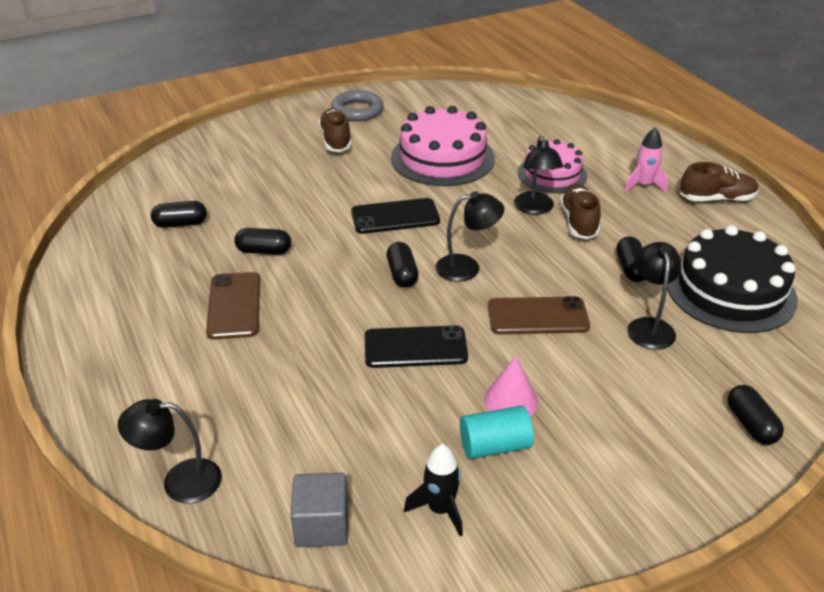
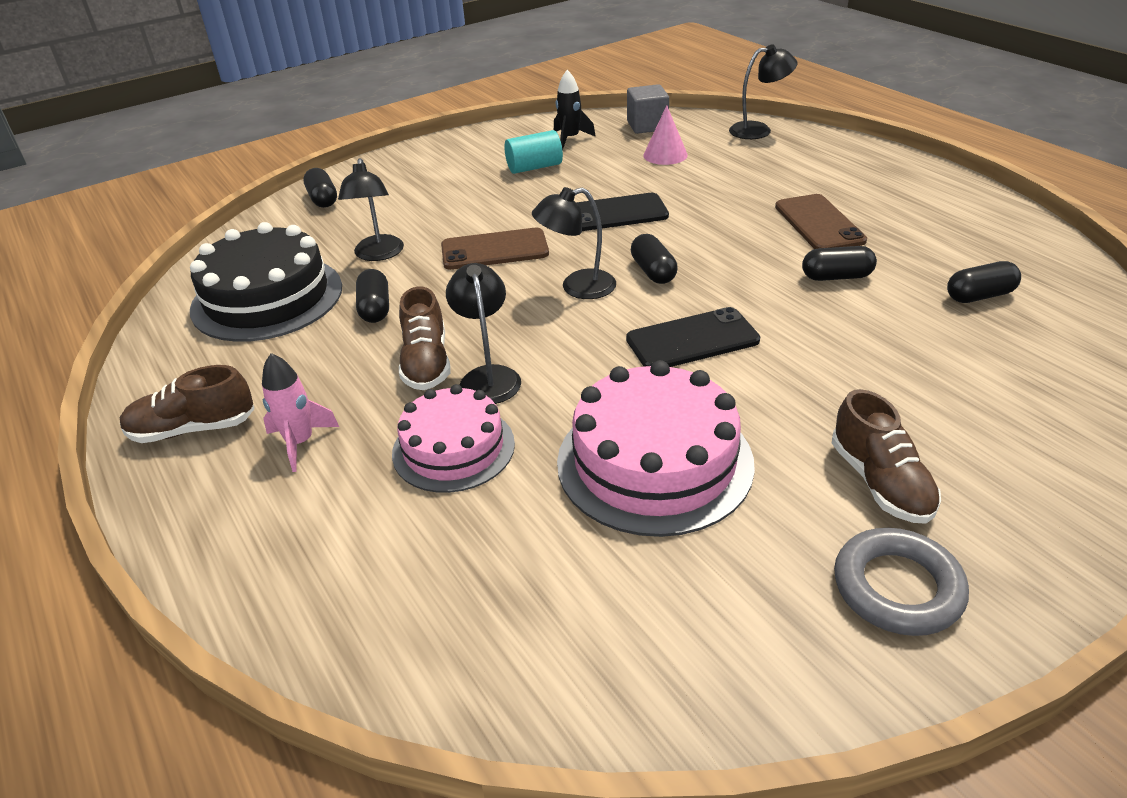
camera: 175 degrees right, 0 degrees up
(511, 400) = (522, 191): pink cone -> pink cone (665, 155)

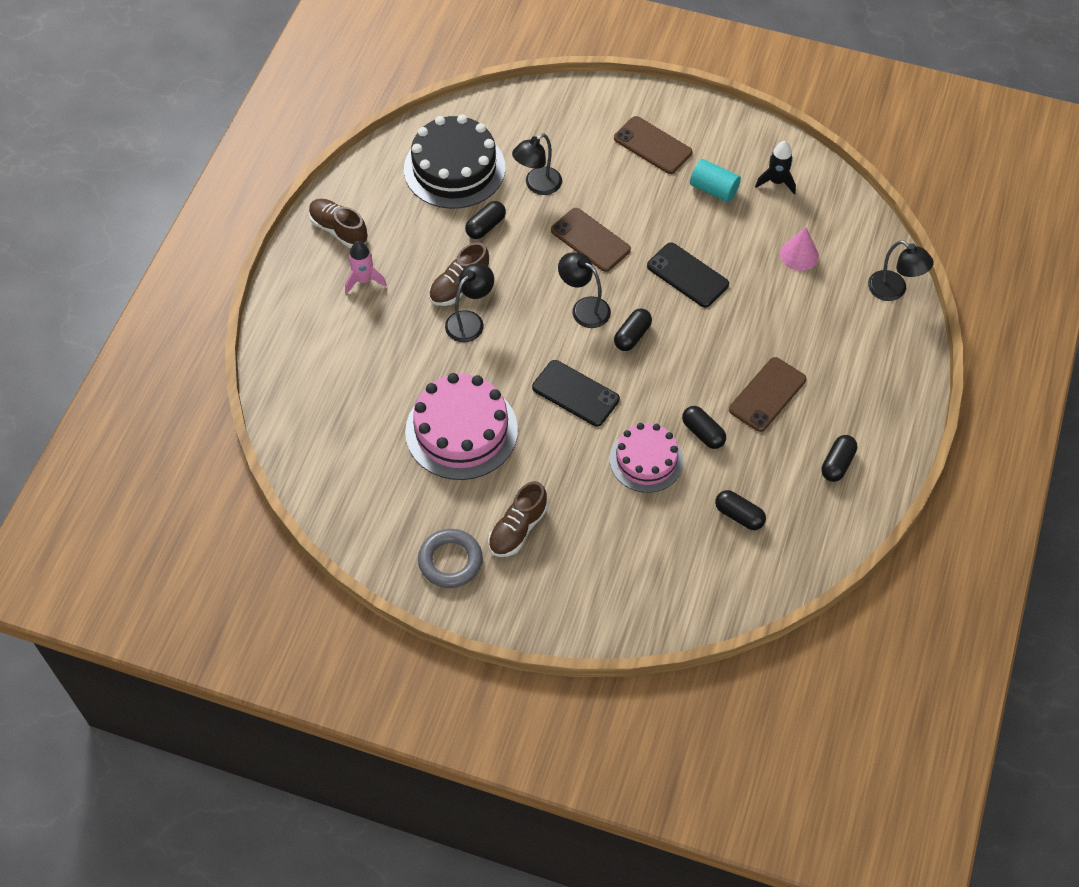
camera: 50 degrees right, 20 degrees up
(323, 199) = (573, 105): black capsule -> black capsule (837, 464)
(438, 178) = (652, 145): none -> brown phone
(453, 448) = (408, 344): pink cake -> pink cake (646, 460)
(647, 126) = (840, 216): grey cube -> none

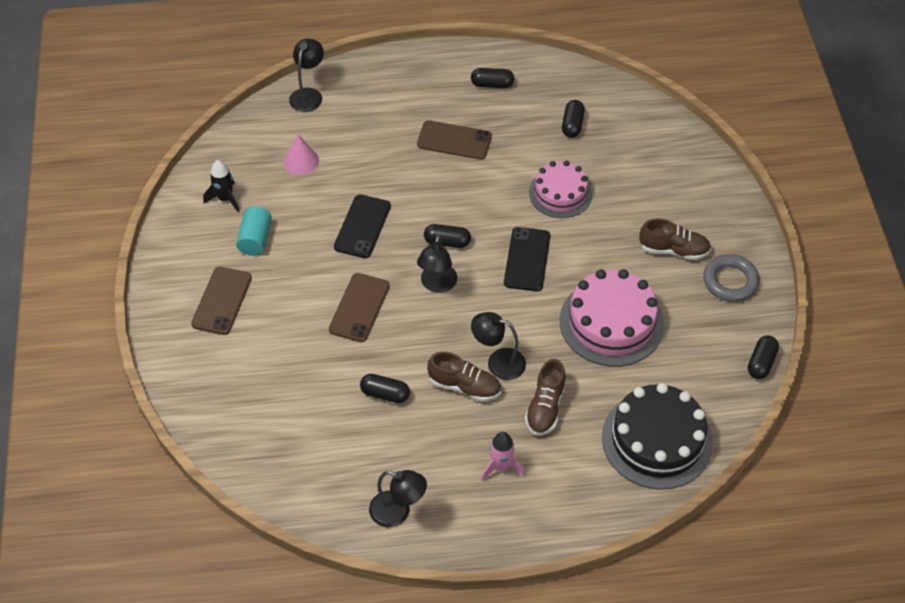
camera: 115 degrees left, 5 degrees down
(339, 230) = (453, 517): brown shoe -> brown shoe (545, 407)
(454, 168) = (326, 450): black cake -> black cake (657, 440)
(537, 185) = (314, 372): black lamp -> black lamp (398, 512)
(703, 433) = (514, 167): black capsule -> black capsule (761, 363)

